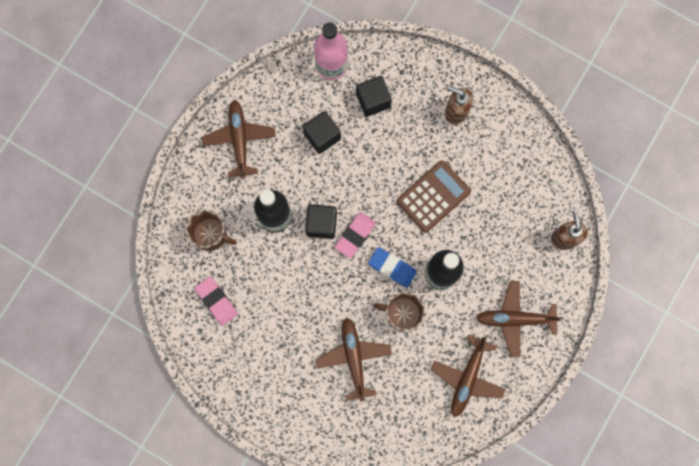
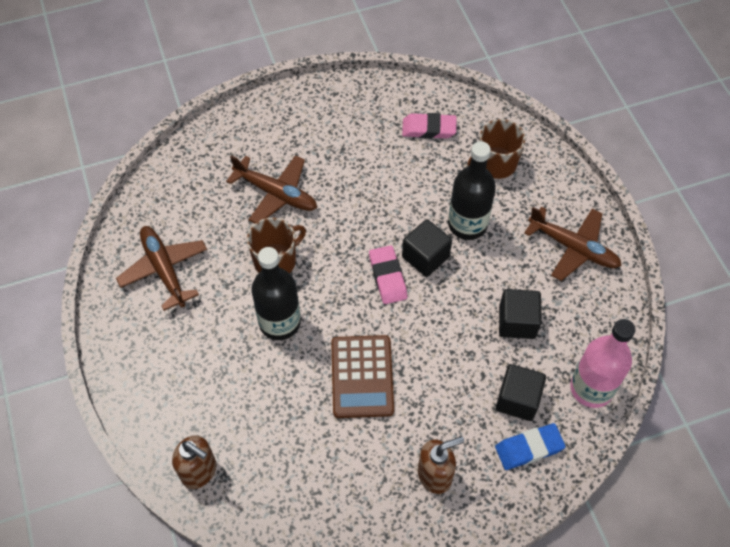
camera: 130 degrees right, 20 degrees down
(392, 268) = (326, 285): blue eraser -> blue eraser (529, 448)
(515, 319) = (171, 354): brown plane -> none

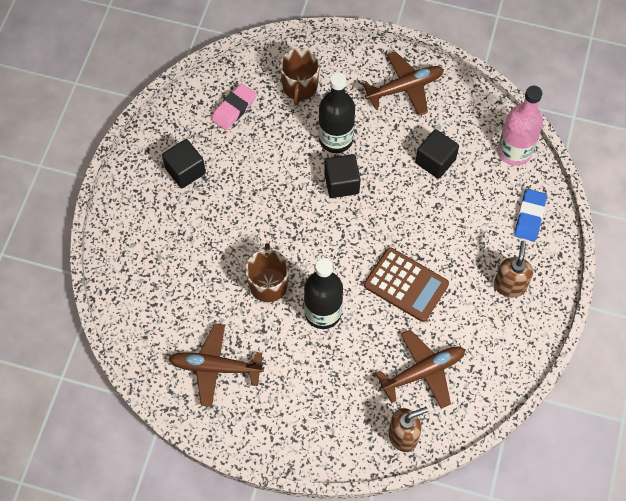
camera: 55 degrees left, 5 degrees up
(276, 193) = (208, 248): brown plane -> brown plane (422, 372)
(387, 277) = (339, 218): pink eraser -> none
(517, 399) = (491, 200): black cube -> black cube (185, 171)

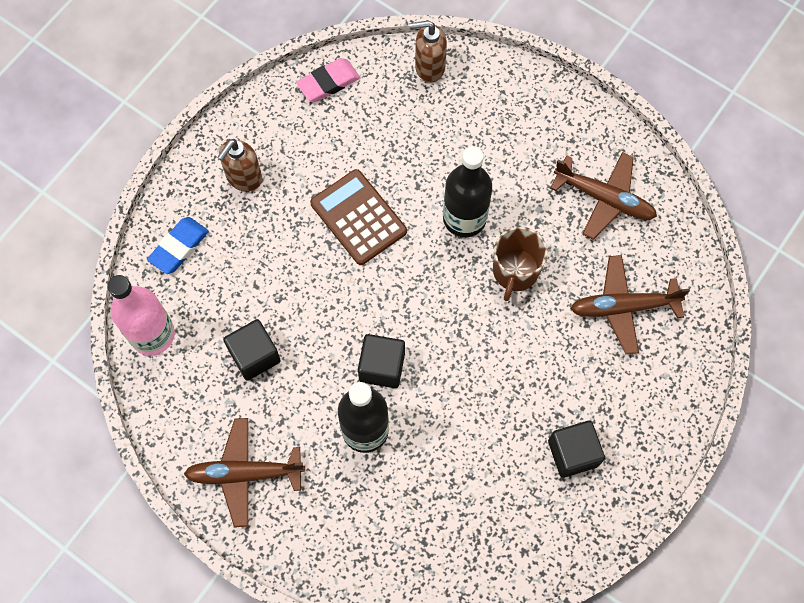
camera: 160 degrees left, 5 degrees up
(234, 109) = (482, 523): pink eraser -> pink eraser (328, 82)
(300, 87) = (382, 525): brown mug -> none
(422, 372) = (381, 121): brown plane -> brown plane (623, 307)

